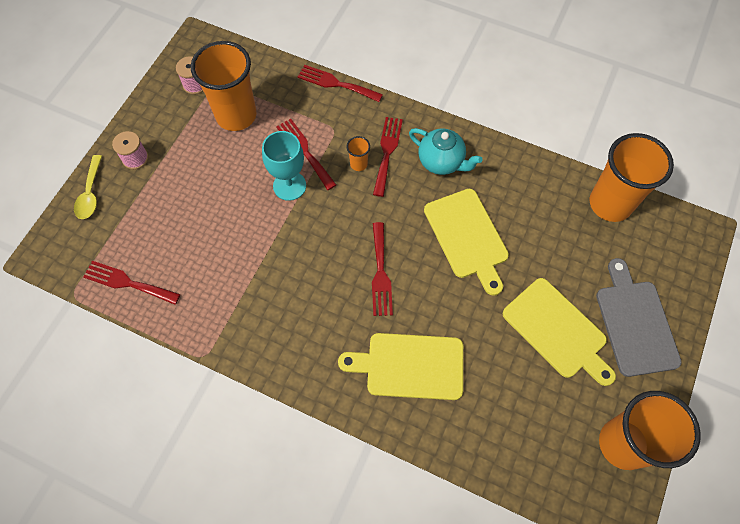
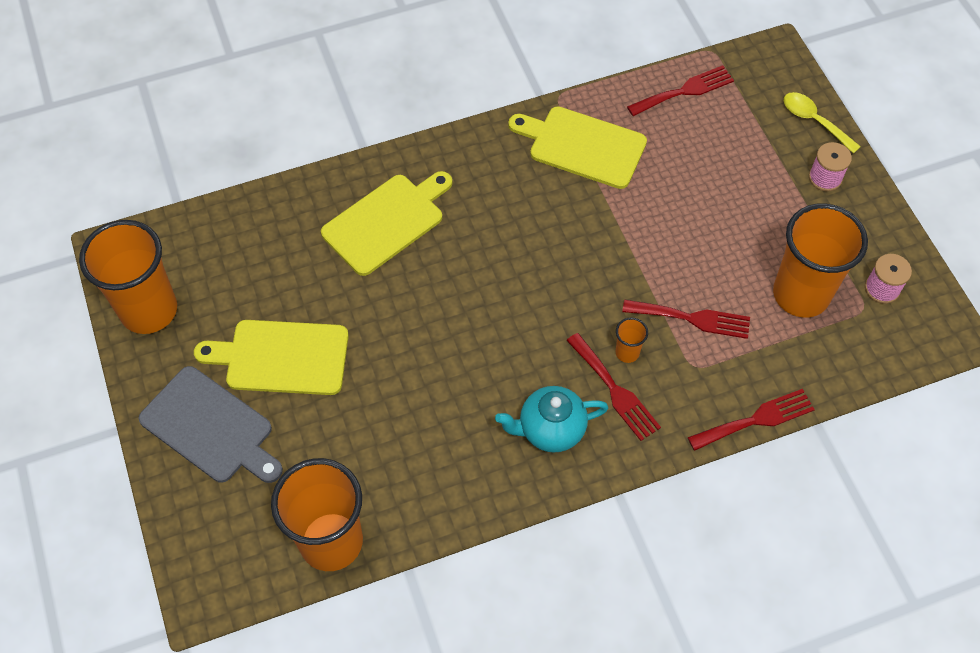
camera: 135 degrees right, 5 degrees down
(289, 186) = (663, 274): turquoise goblet -> none
(380, 273) = (491, 271): red fork -> none
(467, 237) = (446, 373): yellow cutting board -> yellow cutting board (582, 146)

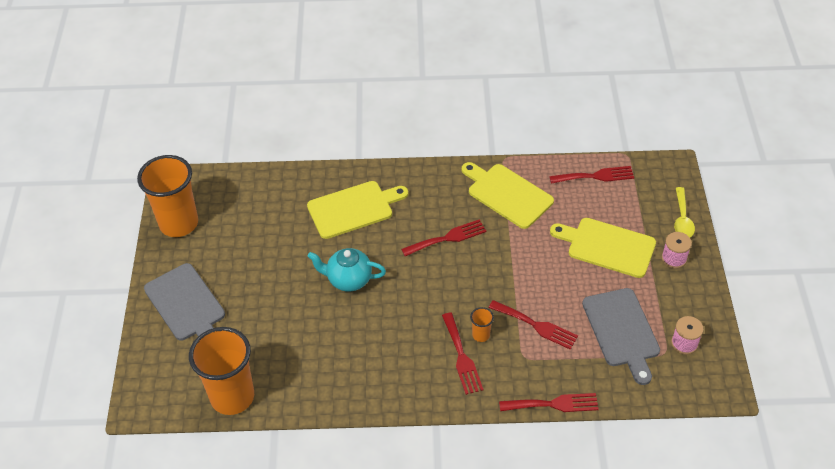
camera: 20 degrees right, 10 degrees down
(281, 357) = (249, 274): yellow cutting board -> yellow cutting board (607, 247)
(529, 229) = (447, 238): none -> red fork
(550, 429) = (406, 369): turquoise teapot -> turquoise teapot (348, 280)
(801, 294) = (622, 331): orange cup -> grey cutting board
(814, 121) = (682, 219): yellow spoon -> yellow spoon turned 150 degrees counterclockwise

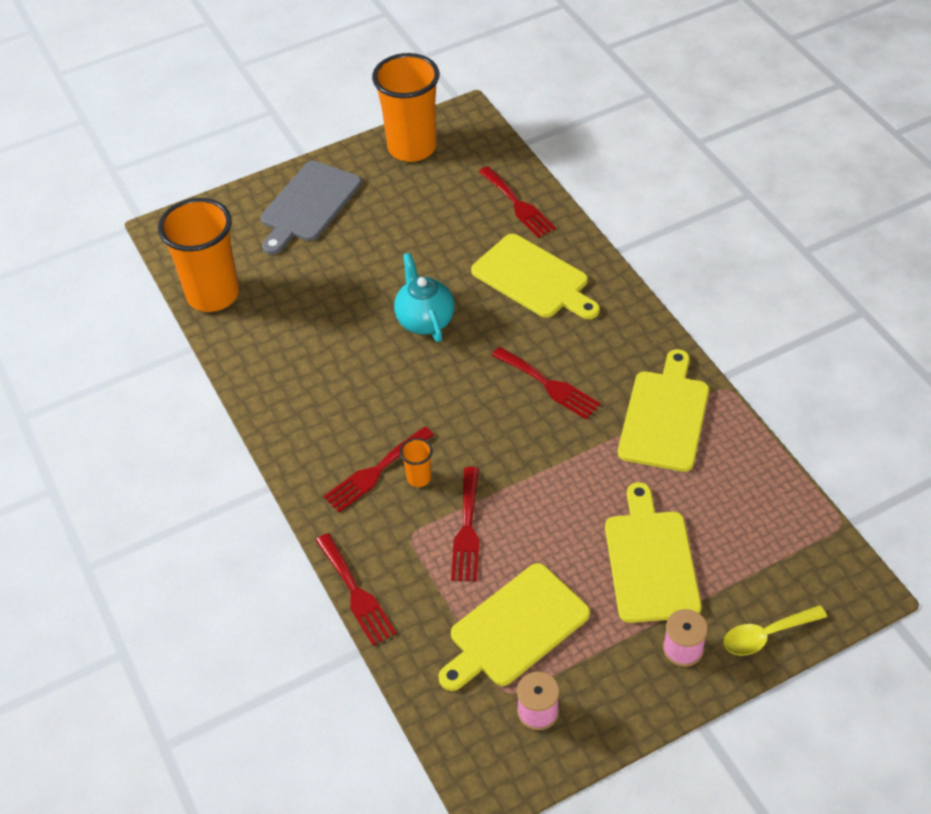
camera: 65 degrees right, 0 degrees up
(595, 176) = (770, 501): red fork -> red fork (518, 205)
(622, 331) = (515, 628): grey cutting board -> yellow cutting board

